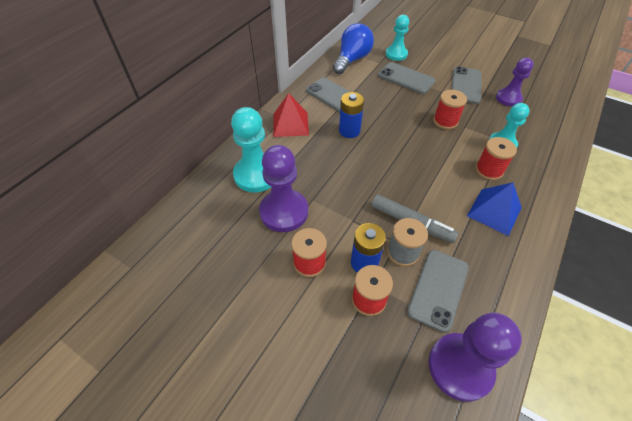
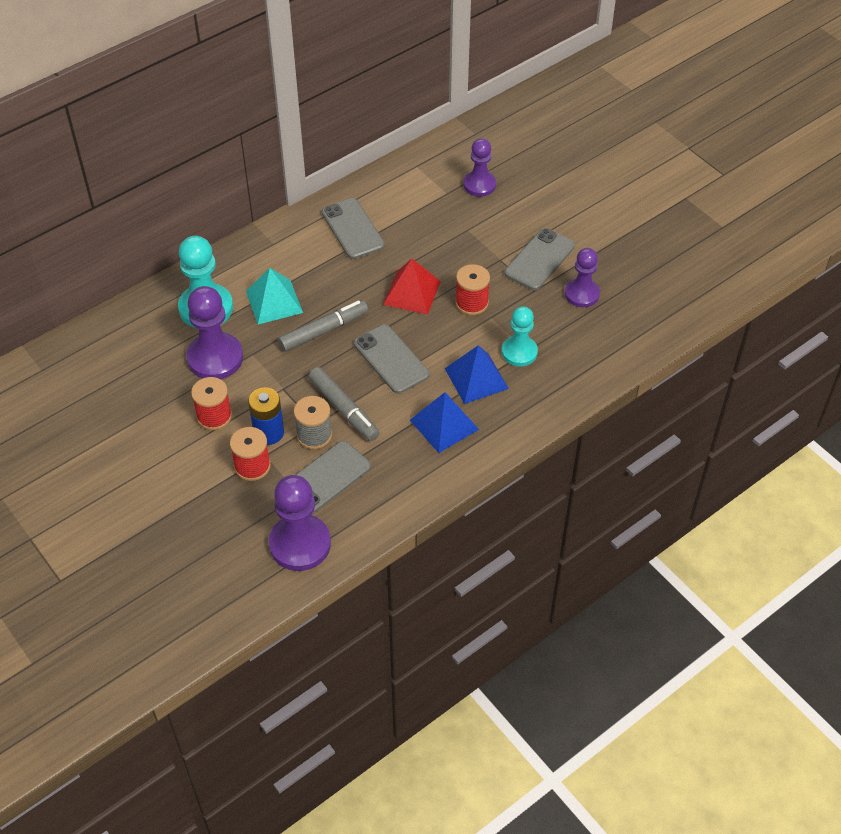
camera: 20 degrees right, 0 degrees up
(290, 124) = (277, 254): red pyramid -> red pyramid (411, 292)
(307, 156) = (274, 302): none -> turquoise pyramid
(349, 131) = (343, 283): blue battery -> none
(352, 60) = (412, 178): blue light bulb -> none
(356, 167) = (323, 331): none -> grey marker
(396, 54) = (479, 185): turquoise pawn -> purple pawn
(406, 78) = (465, 227): grey phone -> grey phone (391, 359)
(489, 170) = (476, 378): red spool -> blue pyramid

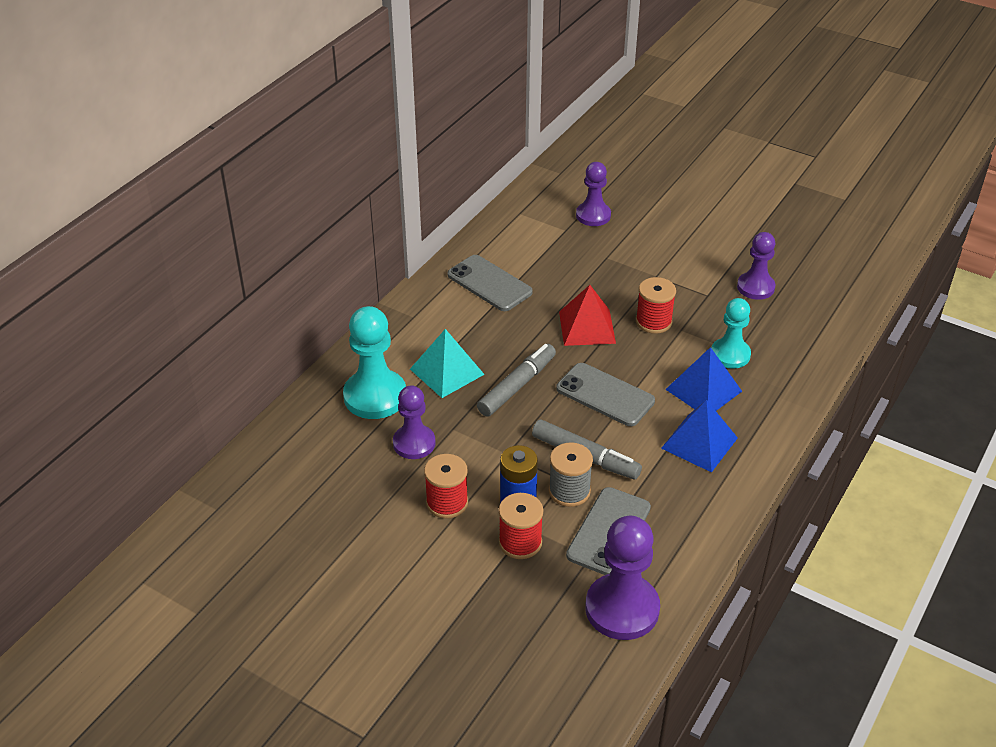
camera: 20 degrees left, 10 degrees down
(215, 358) = (414, 443): purple pawn -> purple pawn, size x0.65
(539, 259) = (694, 267): grey phone -> none

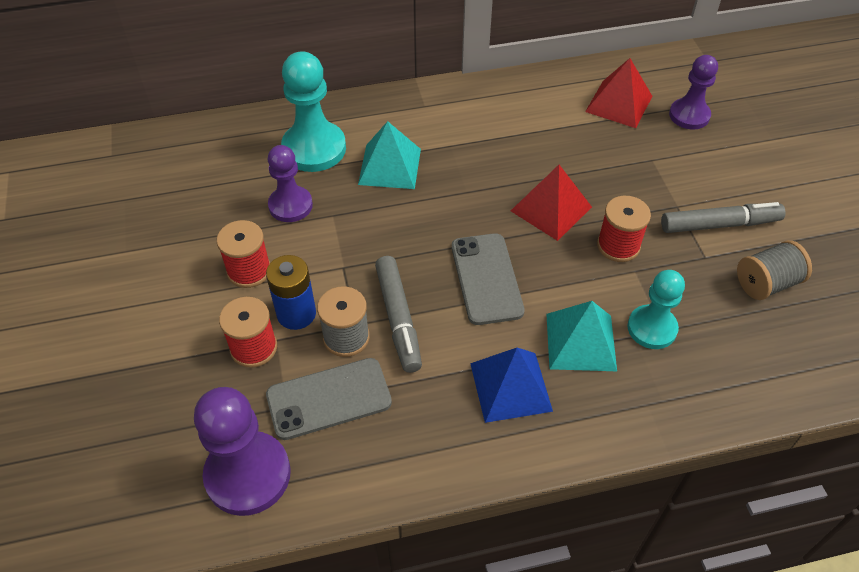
camera: 45 degrees right, 10 degrees up
(489, 284) = (519, 117): grey phone -> none
(517, 386) = (426, 217): grey marker -> grey marker (719, 224)
(541, 234) = (618, 104): none -> red pyramid
(703, 390) = (580, 342): blue pyramid -> turquoise pyramid
(755, 287) = (766, 283): purple pawn -> grey spool

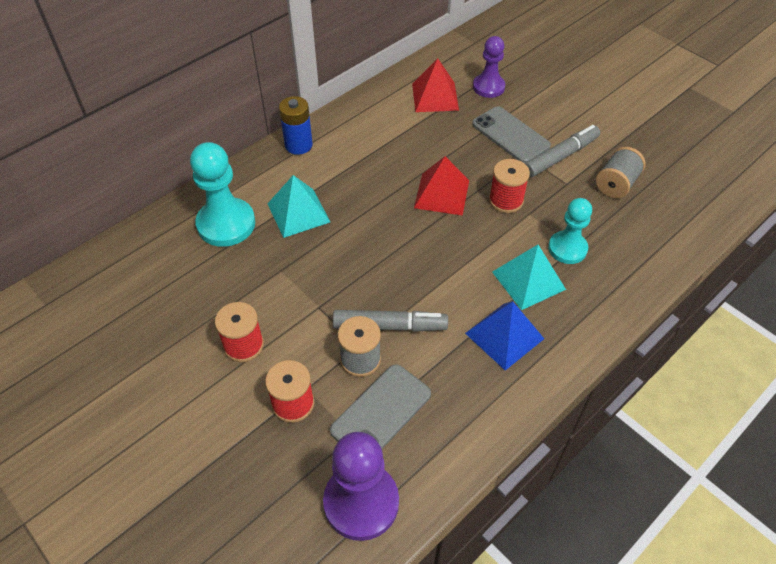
camera: 30 degrees left, 0 degrees up
(290, 205) = (240, 278): purple pawn -> none
(296, 314) = (308, 360): blue battery -> blue battery (298, 145)
(398, 318) = (390, 326): grey marker -> grey marker turned 45 degrees counterclockwise
(486, 279) = (432, 266): grey phone -> grey phone (510, 135)

